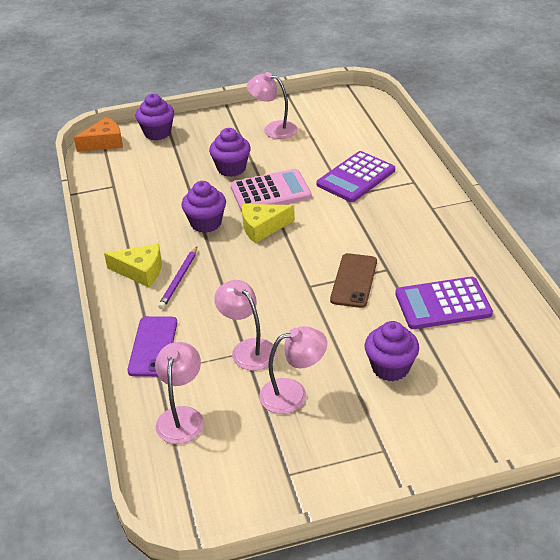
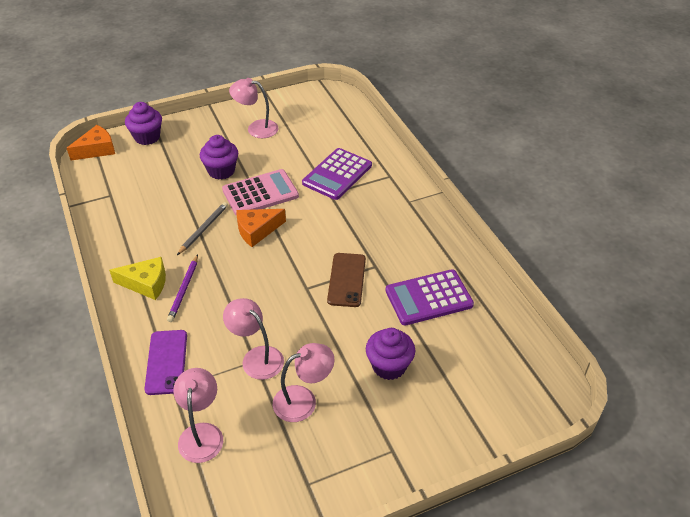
camera: 10 degrees left, 5 degrees up
(206, 223) = (203, 229): purple cupcake -> grey pencil
(262, 227) = (257, 230): yellow cheese -> orange cheese

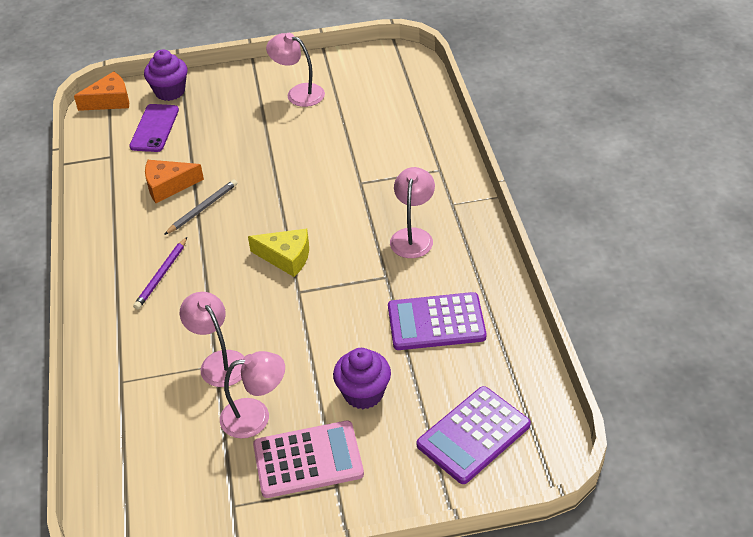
camera: 15 degrees right, 0 degrees up
(146, 283) = (122, 263): yellow cheese -> yellow cheese (286, 257)
(166, 362) = (121, 352): purple phone -> purple phone (155, 128)
(202, 433) = (136, 434): pink lamp -> pink lamp (413, 236)
(221, 171) = (242, 141): purple cupcake -> none
(257, 230) = (262, 217): orange cheese -> orange cheese (168, 186)
(260, 193) = (279, 173): pink calculator -> pink calculator (308, 460)
(337, 174) = (377, 161): purple calculator -> purple calculator (473, 435)
(347, 280) = (347, 288): brown phone -> none

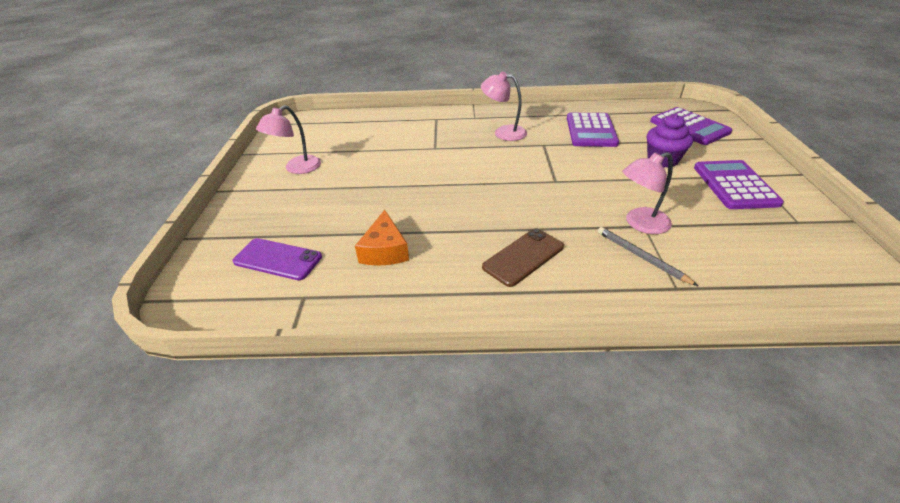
camera: 80 degrees left, 5 degrees down
(110, 101) = (189, 298): orange cheese -> none
(162, 275) = (523, 257): purple pencil -> brown phone
(170, 91) = (219, 246): purple cupcake -> none
(202, 208) = (432, 228): grey pencil -> grey pencil (641, 257)
(255, 416) = (698, 207): pink lamp -> none
(286, 257) = (513, 184): yellow cheese -> none
(308, 460) = (734, 185): pink calculator -> purple calculator

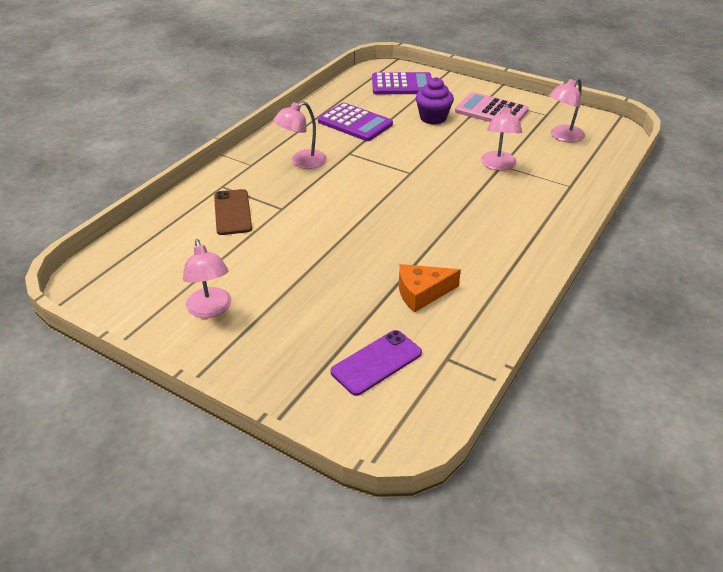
camera: 60 degrees left, 0 degrees up
(385, 250) = (422, 293): orange cheese -> orange cheese turned 135 degrees clockwise
(523, 257) = (491, 228): brown phone -> brown phone (232, 212)
(641, 257) = (532, 183): grey pencil -> none
(734, 185) = (491, 111): purple calculator -> pink calculator
(772, 249) = (562, 137): none -> pink lamp

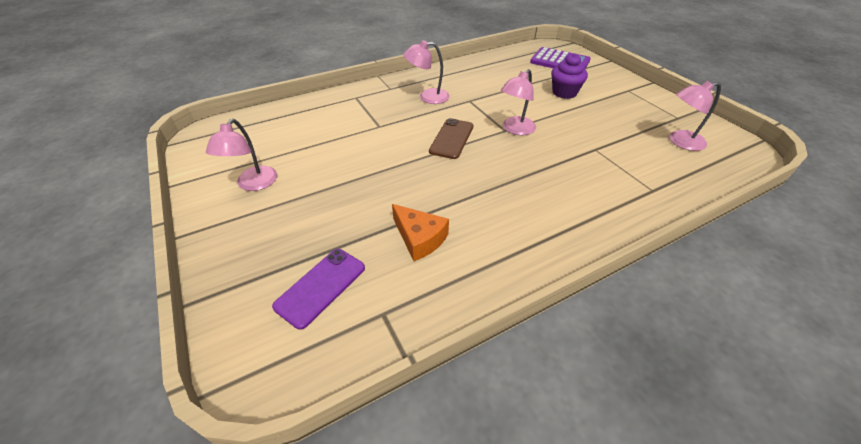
camera: 30 degrees right, 5 degrees up
(232, 212) = (343, 118): brown phone -> brown phone (451, 138)
(355, 123) = (495, 80): purple calculator -> none
(376, 362) = (320, 286): purple phone -> purple phone turned 45 degrees counterclockwise
(422, 293) = (419, 238): orange cheese -> orange cheese turned 150 degrees counterclockwise
(491, 111) = (623, 101): pink calculator -> none
(498, 165) = (591, 148): pink lamp -> pink lamp (515, 129)

